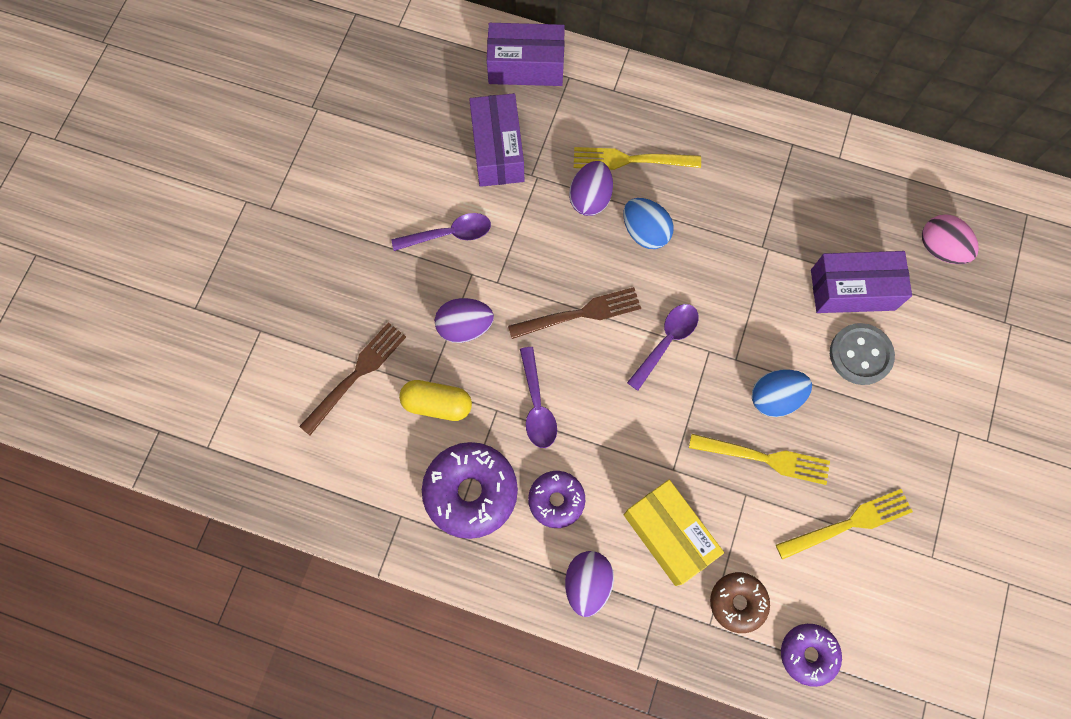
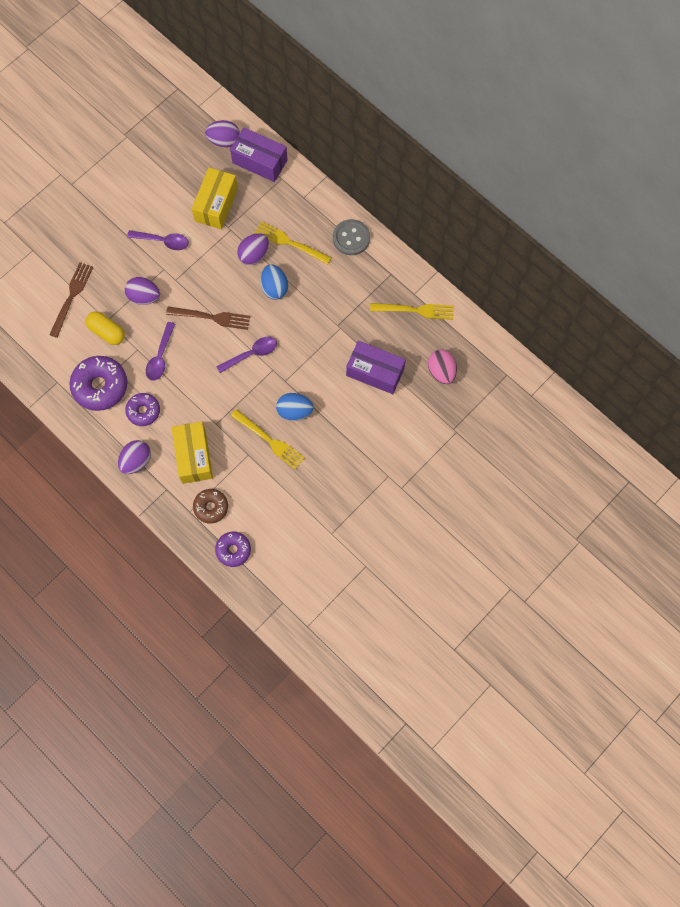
camera: 25 degrees right, 0 degrees up
(356, 375) = (71, 297): brown fork -> brown fork turned 45 degrees counterclockwise
(460, 58) = (224, 141): none -> purple egg
(498, 150) = (216, 204): purple box -> yellow box
(848, 523) = (295, 495): yellow fork -> yellow fork (415, 310)
(860, 355) = (357, 409): grey button -> grey button (351, 238)

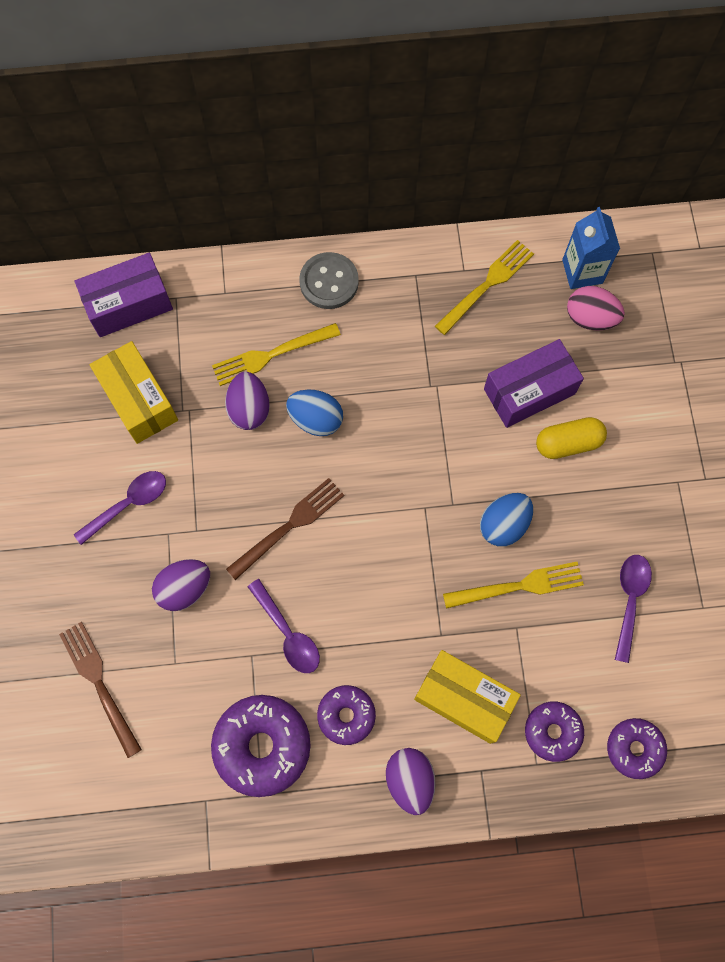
camera: 50 degrees left, 0 degrees up
(107, 332) = (192, 676): yellow capsule -> yellow capsule (568, 443)
(211, 507) = (552, 731): brown donut -> purple donut
(224, 141) = (60, 323): purple egg -> none
(251, 354) = (382, 517): purple spoon -> purple spoon (629, 600)
(464, 349) = (582, 271): none -> blue carton

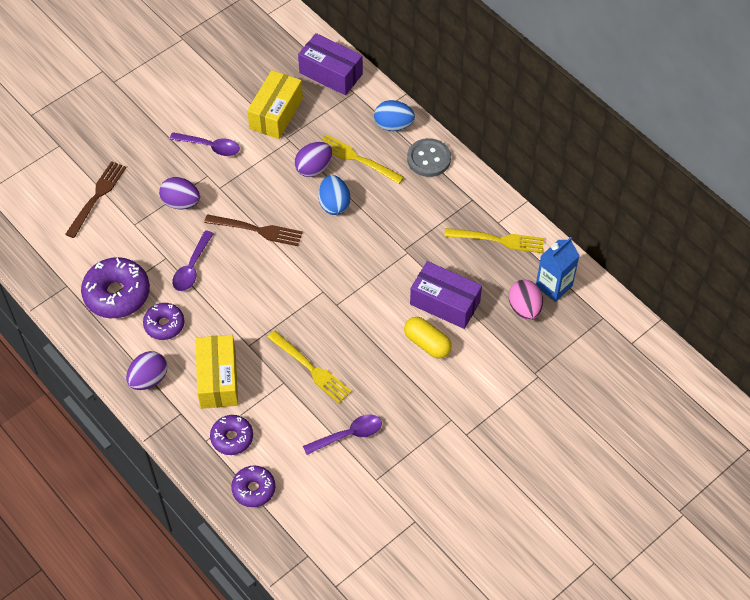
camera: 55 degrees right, 15 degrees down
(503, 524) = (344, 338): blue egg -> blue egg (393, 125)

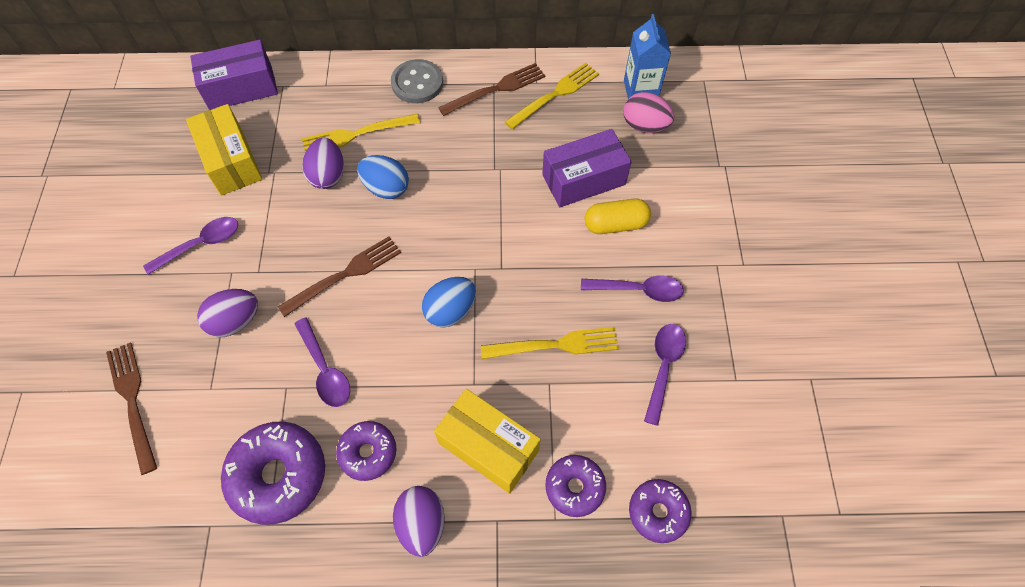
camera: 50 degrees left, 5 degrees up
(390, 387) = (638, 290): none -> purple spoon
(393, 125) = (352, 82): blue egg -> blue egg (450, 310)
(468, 204) = (496, 89): none -> brown fork

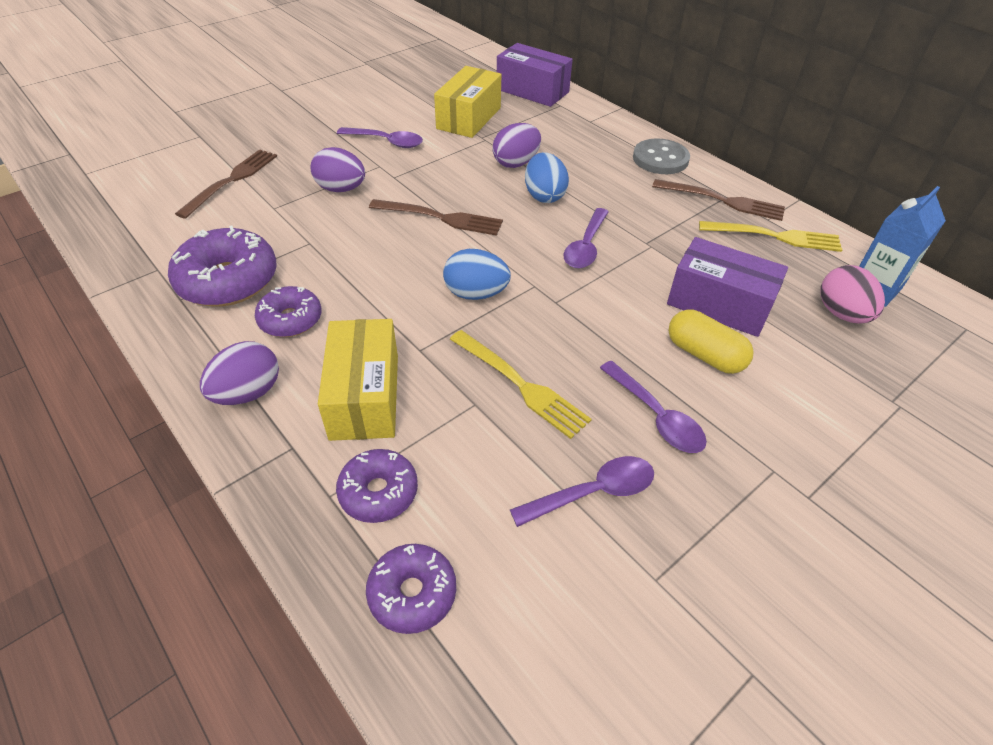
camera: 50 degrees right, 15 degrees down
(325, 370) = (345, 254): purple spoon -> purple spoon (586, 246)
(356, 134) = (570, 156): yellow fork -> none

